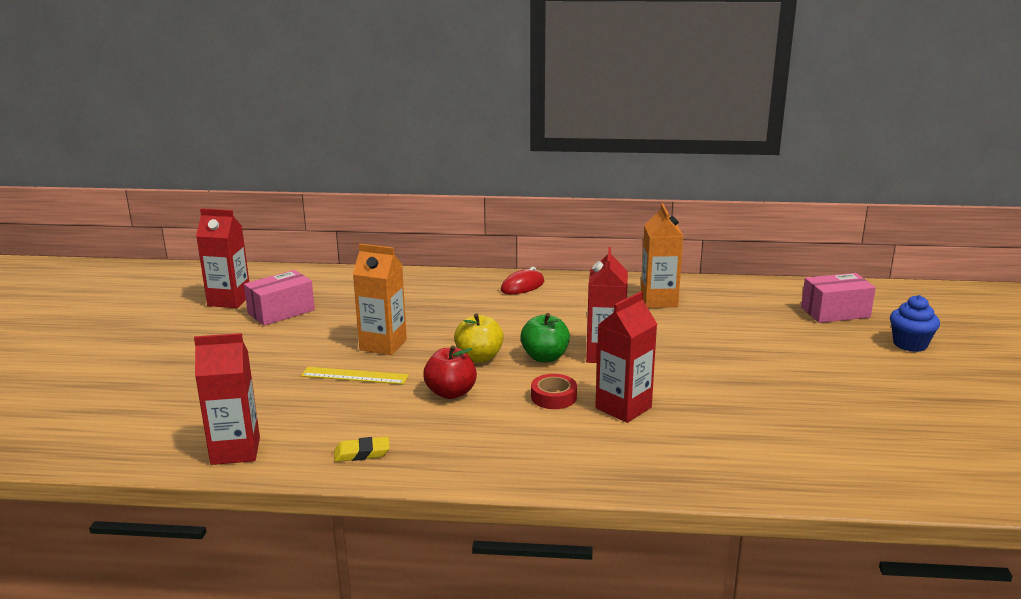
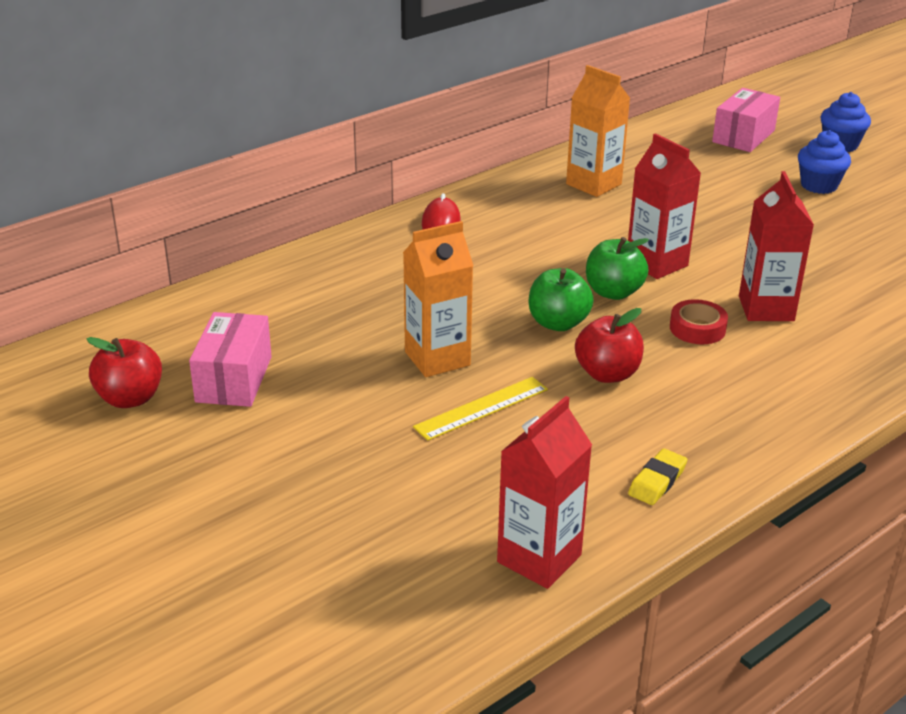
camera: 45 degrees left, 10 degrees up
(229, 300) = (130, 398): red carton -> red apple
(479, 357) = (558, 323): yellow apple -> green apple
(830, 360) = (819, 185): none -> blue cupcake

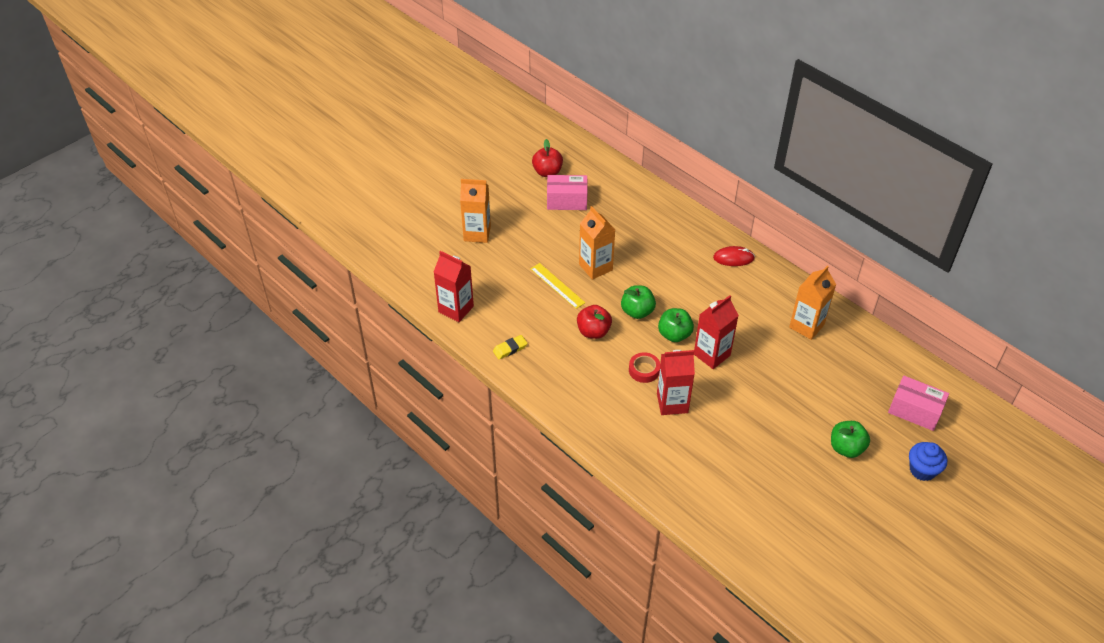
camera: 85 degrees right, 15 degrees up
(295, 514) = (477, 233): none -> orange carton
(657, 481) = (510, 349): yellow eraser -> yellow eraser turned 60 degrees counterclockwise
(819, 185) = (846, 448): blue cupcake -> green apple

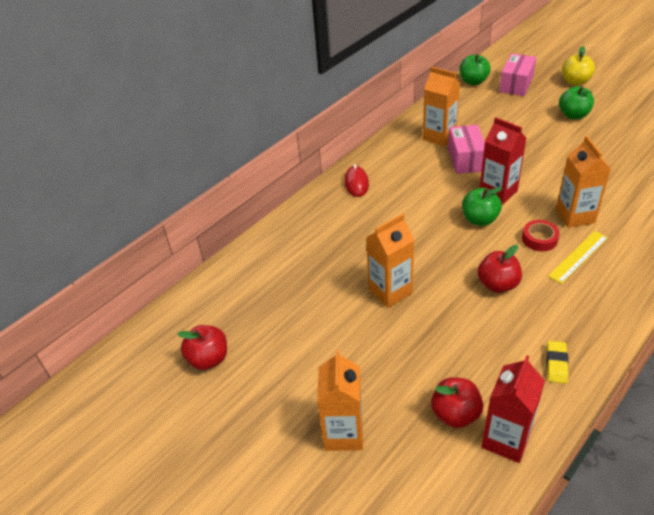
camera: 90 degrees left, 5 degrees down
(480, 288) = (455, 414): none -> red apple
(510, 349) = (556, 364): yellow eraser -> yellow eraser turned 45 degrees clockwise
(557, 286) = (430, 326): yellow ruler -> yellow ruler (578, 256)
(567, 201) = (269, 331): pink box -> pink box (466, 159)
(637, 311) = (454, 250): green apple -> green apple (473, 81)
(672, 403) = (575, 216): red carton -> orange carton
(922, 470) = (575, 82): blue cupcake -> yellow apple

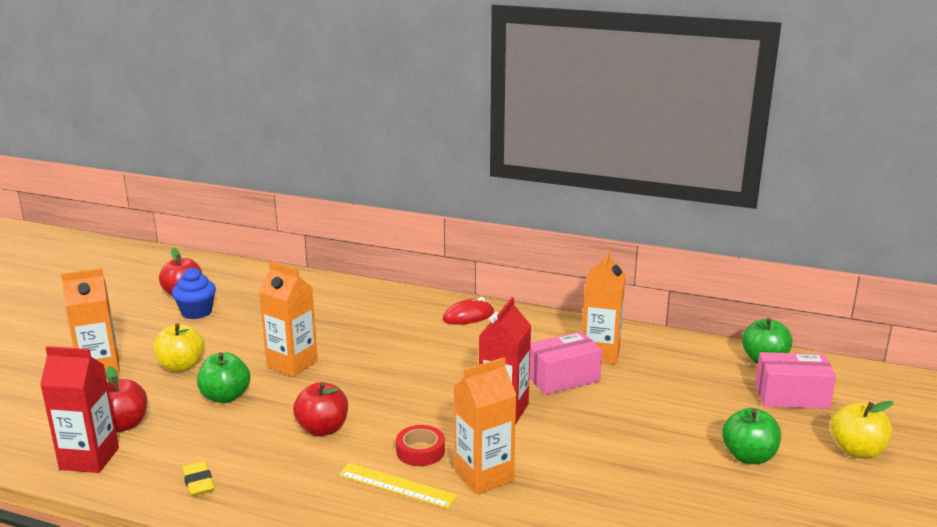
camera: 65 degrees right, 20 degrees down
(256, 350) = (196, 312): none -> blue cupcake
(363, 367) = (181, 366): none -> yellow apple
(479, 219) = (440, 403): green apple -> green apple (225, 397)
(556, 364) = (198, 482): yellow eraser -> yellow eraser turned 75 degrees clockwise

